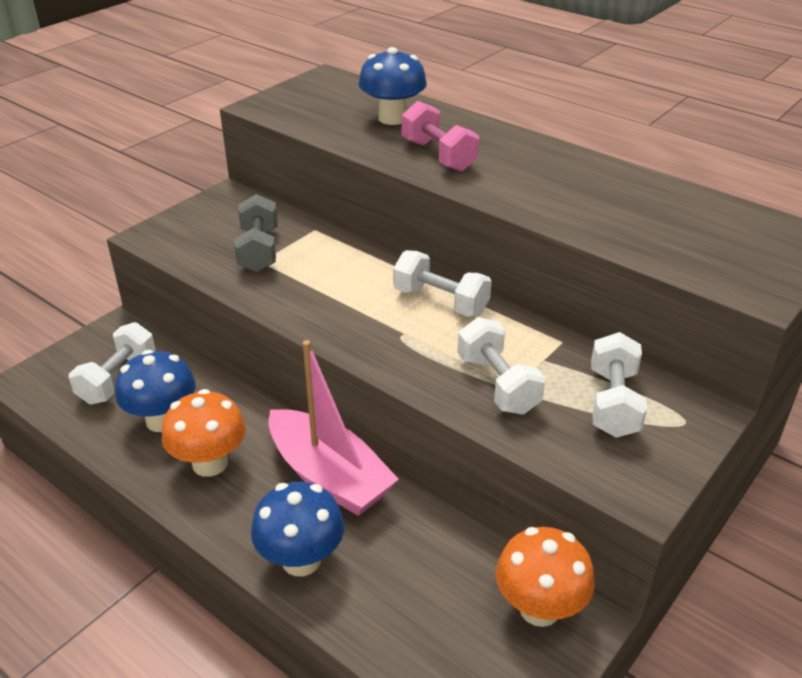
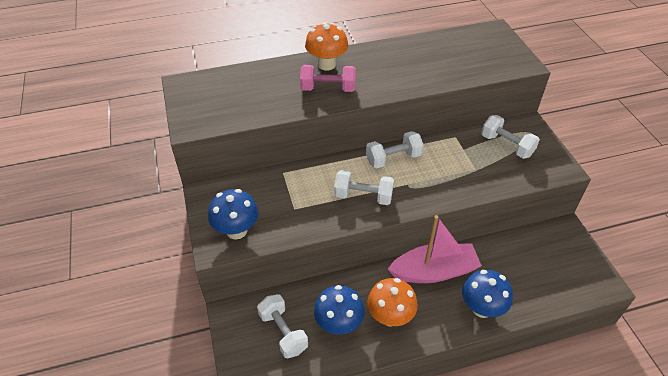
camera: 55 degrees left, 10 degrees up
(259, 250) = (282, 205): grey dumbbell -> none
(392, 118) = (268, 84): blue mushroom -> blue mushroom (236, 230)
(497, 384) = (470, 173): white dumbbell -> white dumbbell (363, 196)
(539, 608) = (555, 240): orange mushroom -> orange mushroom (326, 64)

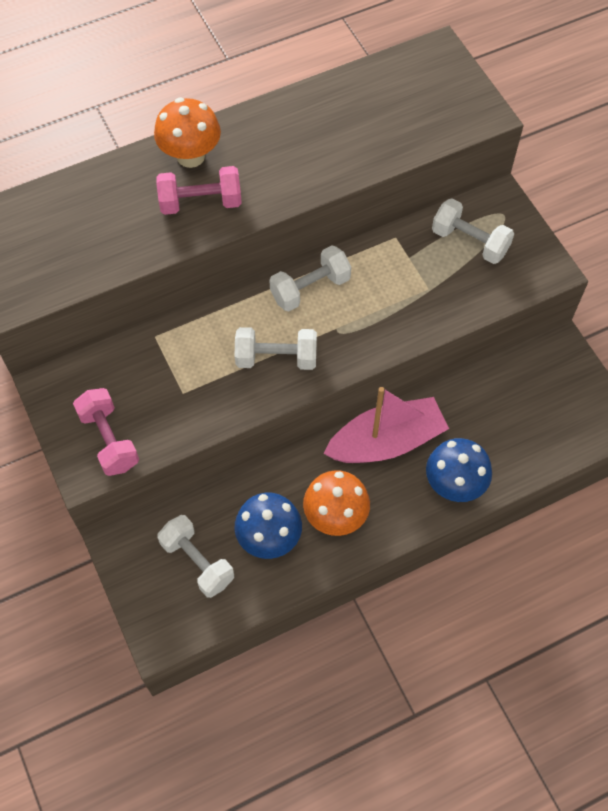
camera: 10 degrees left, 15 degrees up
(236, 230) = (109, 440): blue mushroom -> pink dumbbell

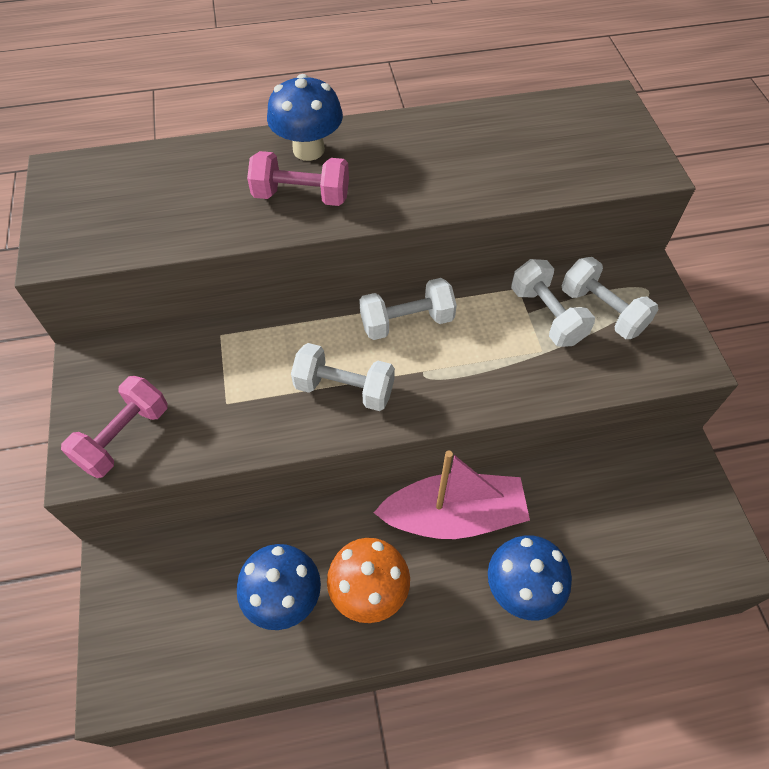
camera: 15 degrees right, 5 degrees down
(109, 440) = (124, 437): pink dumbbell -> pink dumbbell turned 45 degrees clockwise
(190, 156) = (308, 150): orange mushroom -> blue mushroom
(197, 562) = (193, 605): white dumbbell -> white dumbbell (547, 315)

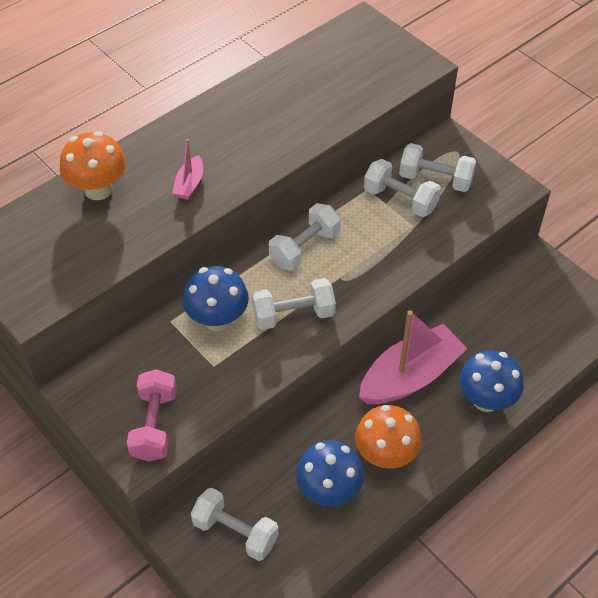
camera: 30 degrees left, 5 degrees down
(164, 588) = (235, 532): none -> white dumbbell
(210, 164) = (98, 189): none -> orange mushroom
(301, 196) = (189, 184): pink dumbbell -> pink boat
(308, 150) = (167, 147): blue mushroom -> blue mushroom (217, 319)

